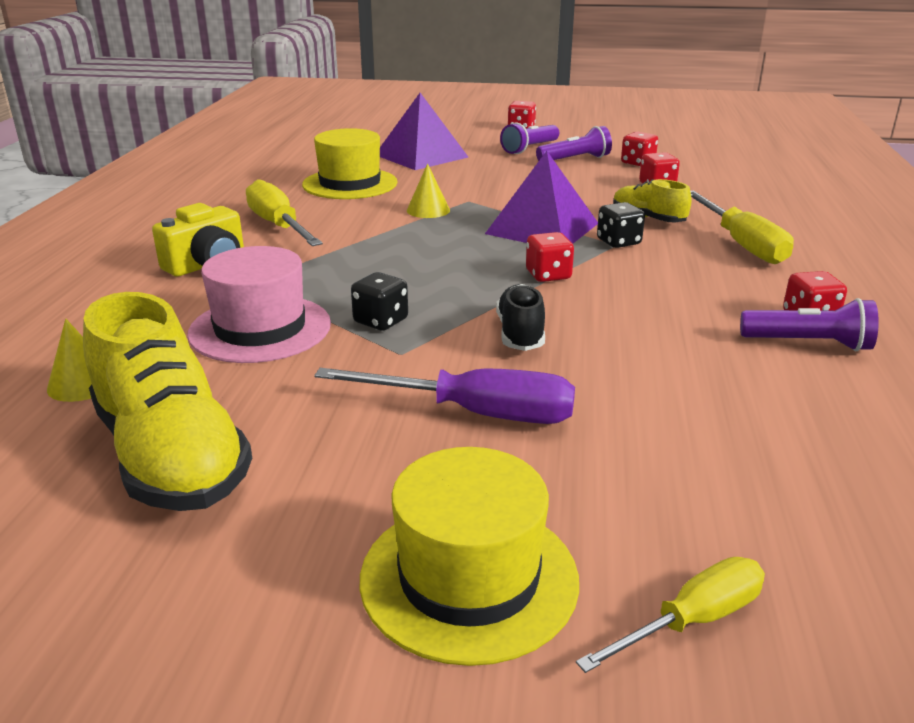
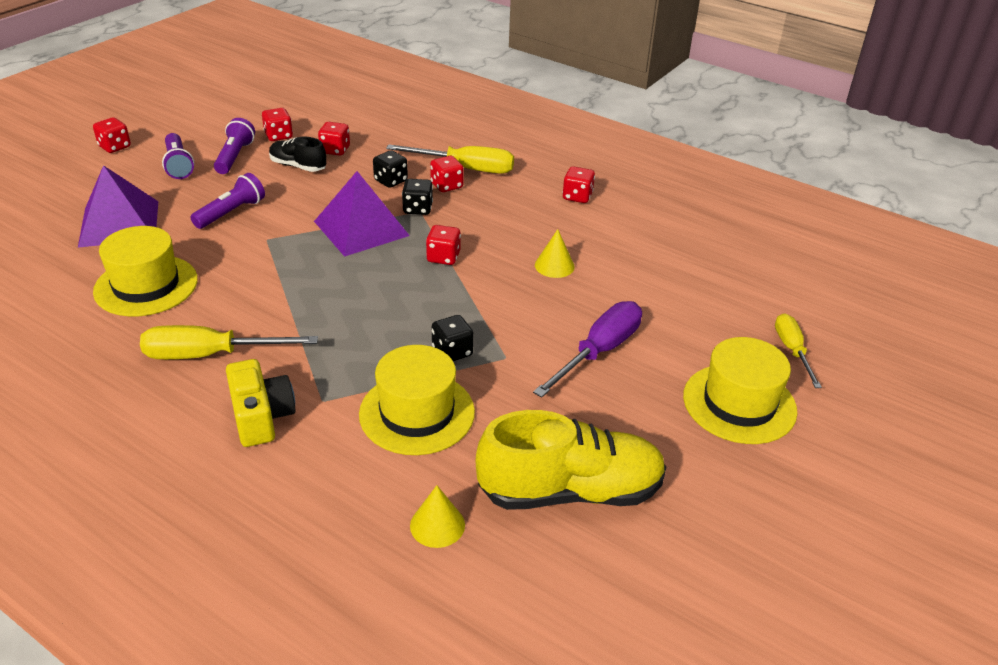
camera: 65 degrees left, 10 degrees up
(260, 328) = (417, 413): pink hat -> yellow hat
(428, 210) = (265, 265): yellow cone -> yellow cone (554, 266)
(520, 334) = (517, 300): black shoe -> black shoe (298, 166)
(648, 219) = (391, 181): yellow shoe -> black dice
(688, 244) = (446, 186): none -> red dice
(809, 343) = (603, 211): purple flashlight -> purple flashlight (231, 212)

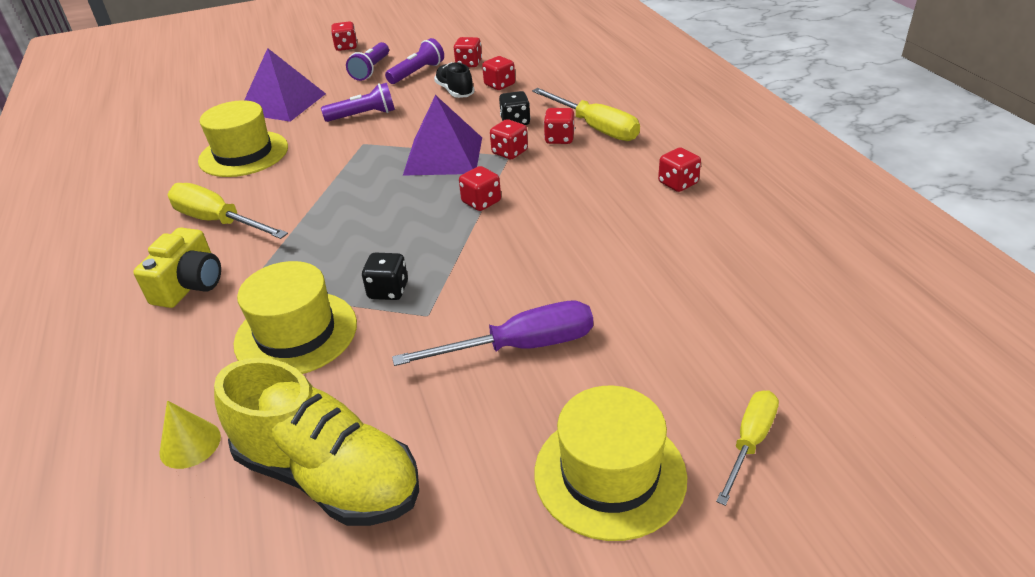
camera: 40 degrees right, 0 degrees up
(417, 209) = (509, 152): black dice -> red dice
(554, 266) = (575, 244): yellow cone -> none

